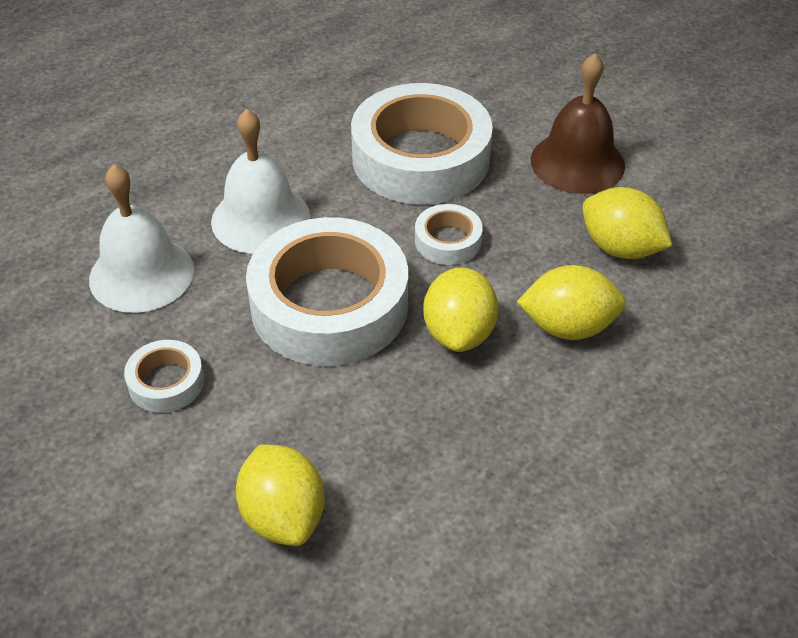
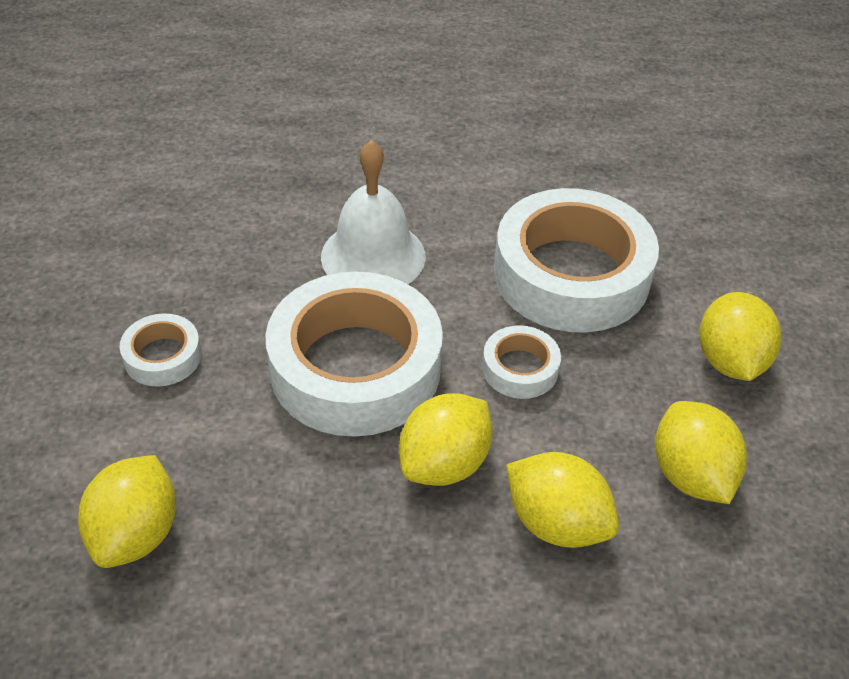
camera: 35 degrees right, 0 degrees up
(141, 274) = (233, 252): white bell -> none
(577, 162) = (730, 361): brown bell -> yellow lemon

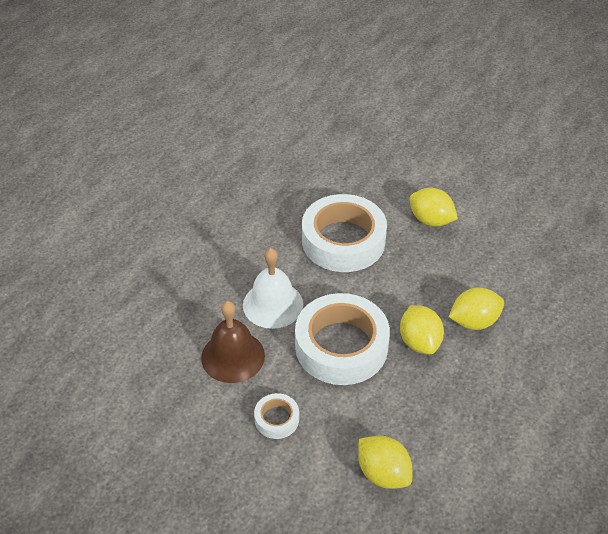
camera: 55 degrees left, 0 degrees up
(244, 259) = (233, 356): none -> brown bell
(520, 368) = (385, 289): white tape -> none
(691, 475) = (478, 267): yellow lemon -> none

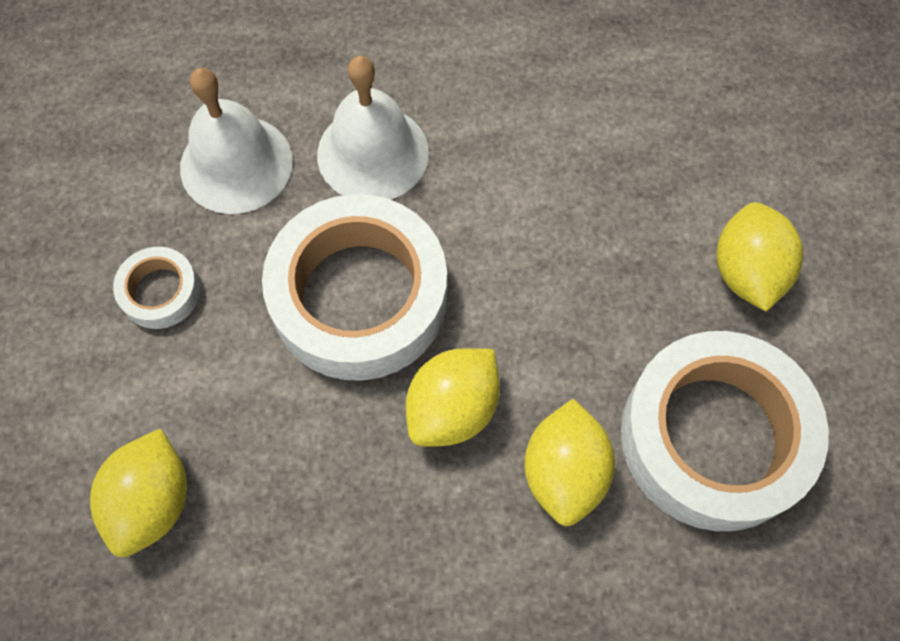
camera: 55 degrees right, 20 degrees up
(233, 356) = (236, 164): brown bell -> white bell
(343, 241) = (584, 168): white tape -> white tape (714, 437)
(473, 321) = (564, 472): yellow lemon -> yellow lemon turned 60 degrees clockwise

